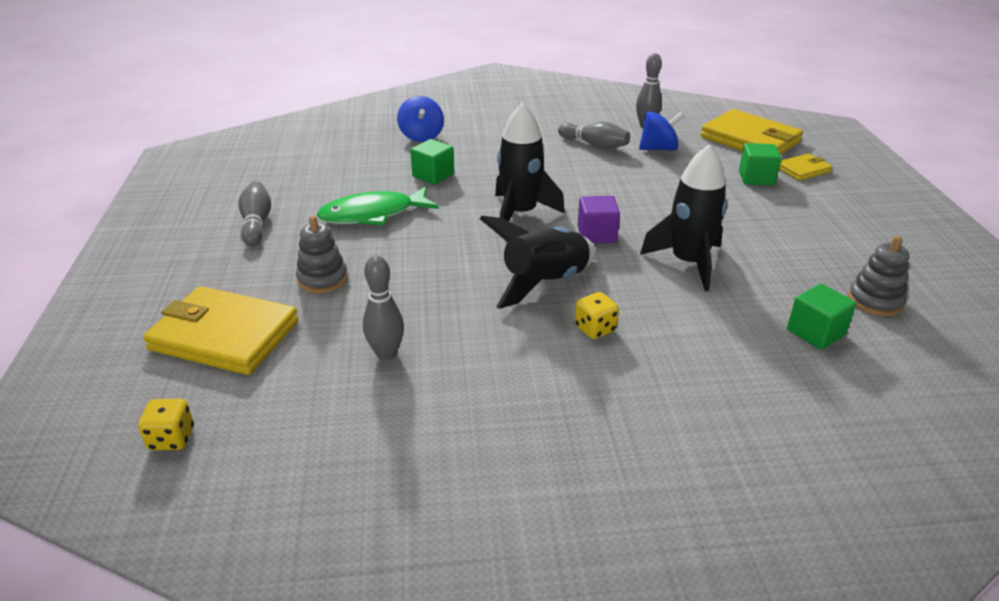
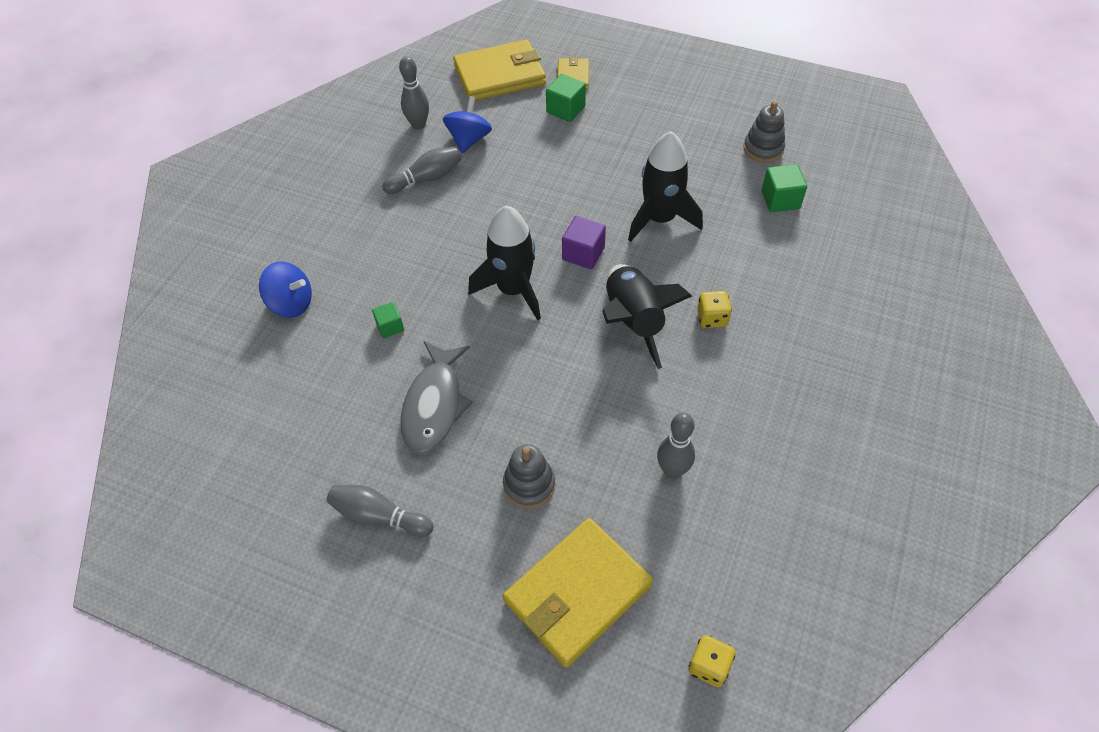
camera: 60 degrees left, 20 degrees up
(372, 214) = (434, 405): green fish -> grey fish
(433, 175) = (390, 327): green cube -> green cube, size x0.65

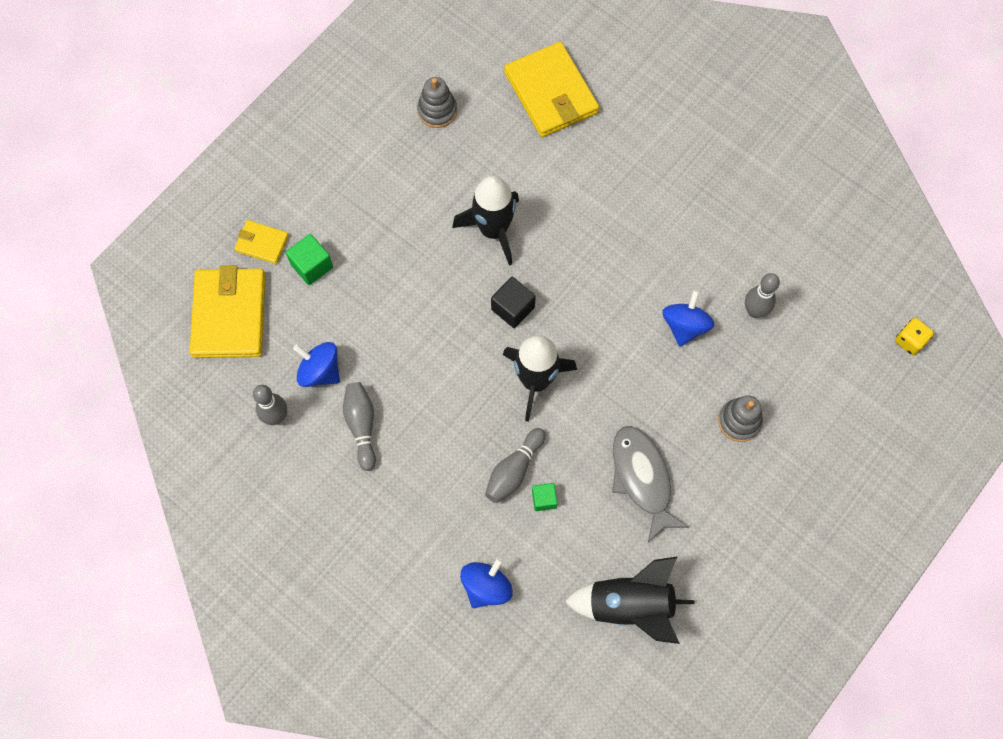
camera: 75 degrees left, 15 degrees up
(379, 516) = (737, 545): grey bowling pin -> grey bowling pin (514, 470)
(434, 405) = (642, 478): grey fish -> grey fish turned 135 degrees counterclockwise
(577, 593) = (837, 411): yellow wallet -> yellow wallet (551, 93)
(583, 254) = (513, 308): purple cube -> black cube
(624, 404) = (685, 326): none -> blue spinning top
(633, 321) = (603, 292): black rocket -> black rocket (630, 606)
(712, 318) = (619, 229): yellow dice -> none
(780, 200) = (505, 123): green cube -> none

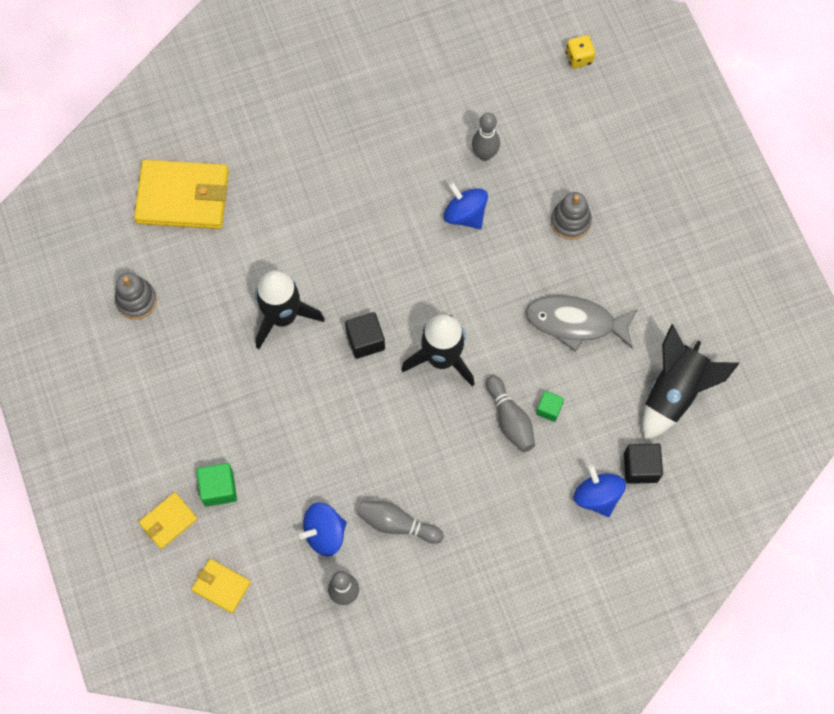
camera: 60 degrees left, 0 degrees up
(229, 315) = (221, 586): yellow wallet -> yellow wallet, size x0.51
(537, 612) = (640, 467): none -> black cube

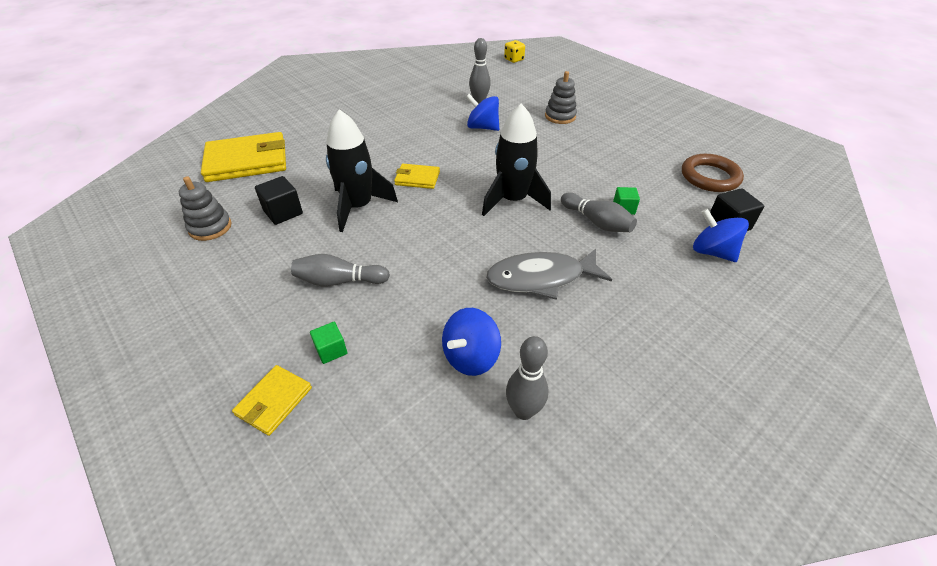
camera: 20 degrees left, 25 degrees down
(219, 488) = (331, 350): green cube -> green cube, size x0.65
(221, 586) = (362, 454): yellow wallet -> yellow wallet (417, 178)
(365, 340) = (440, 205): black cube -> black cube (283, 212)
(397, 524) = (544, 325): grey bowling pin -> grey bowling pin (339, 281)
(575, 322) = (603, 159): grey fish -> grey fish (541, 278)
(674, 392) = (710, 177): black rocket -> brown ring

